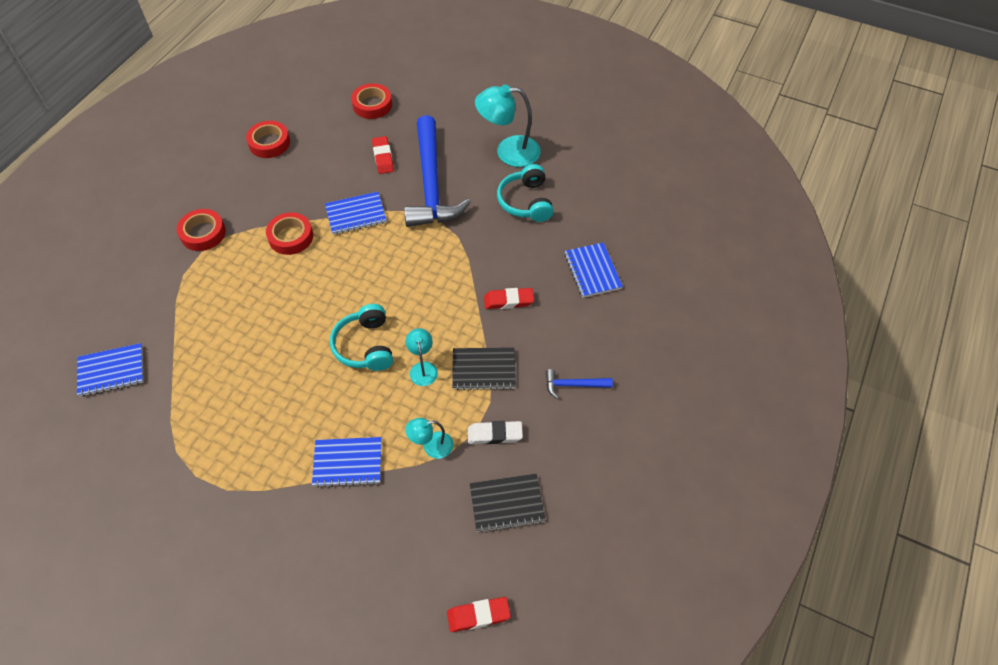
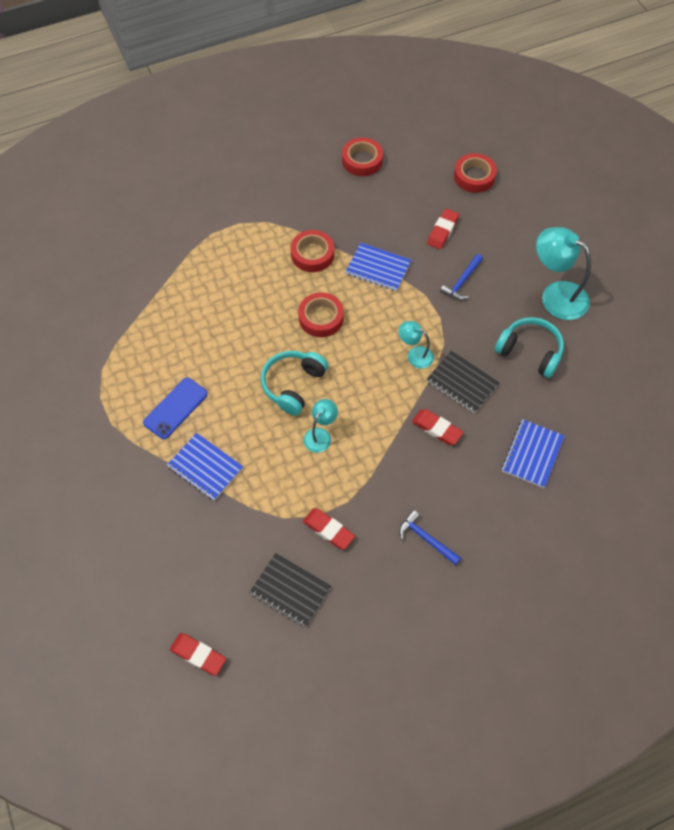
camera: 40 degrees right, 5 degrees up
(111, 371) = (108, 277): blue notebook -> none
(203, 233) = (251, 208): red tape -> red tape (321, 318)
(277, 434) = (175, 408): none -> blue phone
(431, 184) = (462, 282): blue hammer -> blue hammer, size x0.41
(431, 446) = (274, 502): turquoise lamp -> turquoise lamp (415, 355)
(483, 369) = (366, 471): black notebook -> black notebook (462, 383)
(495, 434) = (328, 530): white eraser -> red eraser
(526, 202) = (530, 351): turquoise headphones -> turquoise headphones turned 90 degrees clockwise

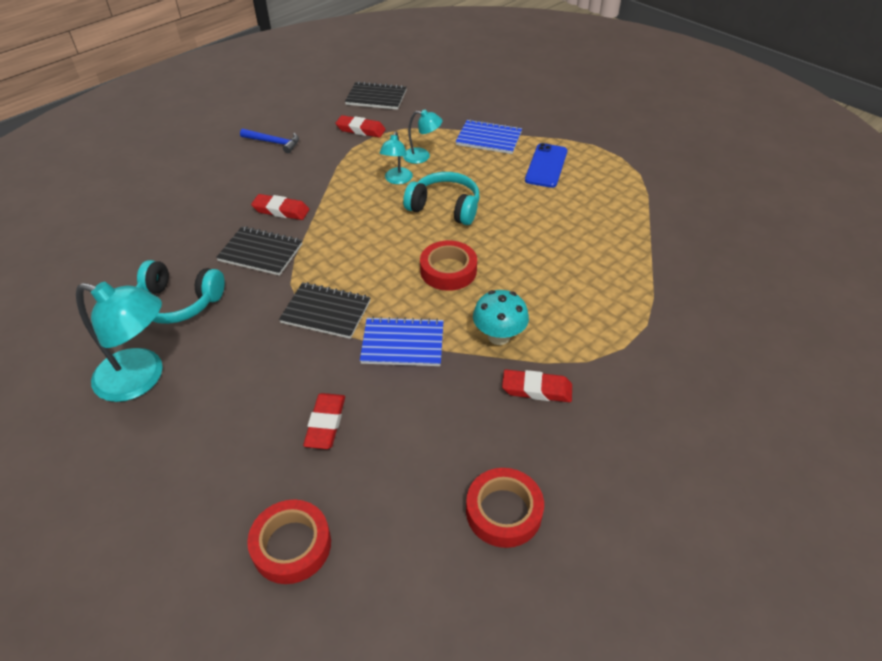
camera: 160 degrees right, 15 degrees down
(198, 655) = (425, 62): red eraser -> red eraser (536, 389)
(293, 385) = (445, 207): turquoise headphones -> turquoise headphones turned 75 degrees counterclockwise
(312, 254) = (499, 336): red tape -> turquoise mushroom
(415, 355) = (322, 264): turquoise lamp -> turquoise lamp (422, 156)
(423, 309) = (326, 312): none -> black notebook
(462, 282) = (281, 359): blue hammer -> none
(532, 454) = (176, 215): blue notebook -> none

